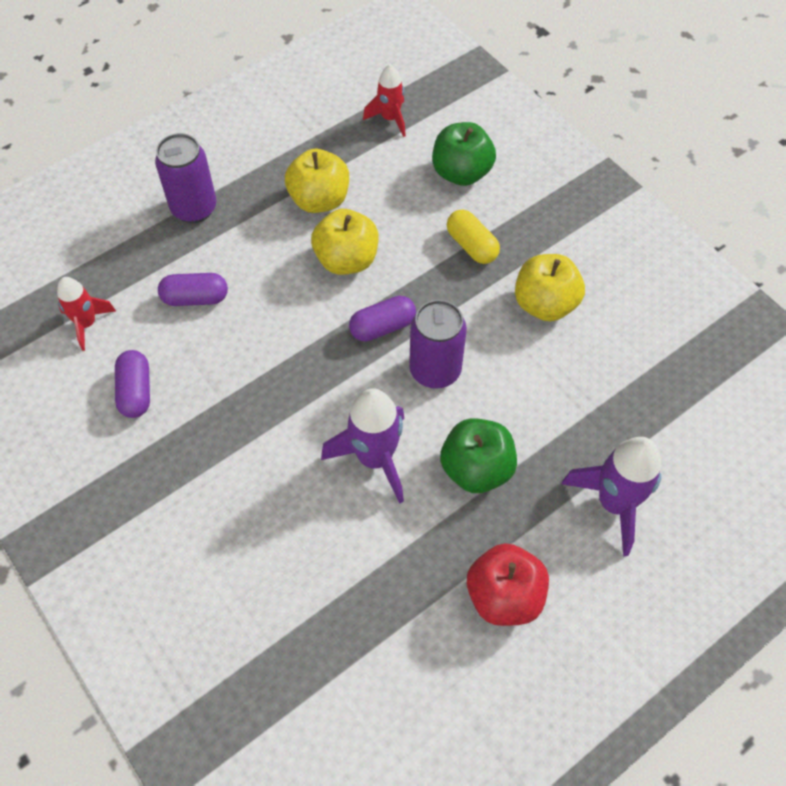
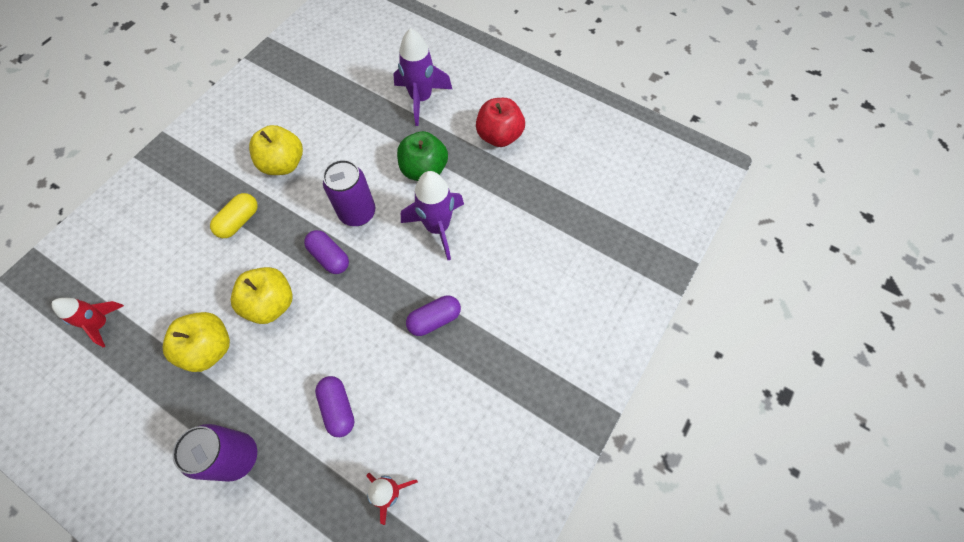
camera: 110 degrees left, 5 degrees up
(136, 391) = (441, 414): purple capsule -> purple capsule (434, 319)
(461, 173) = (163, 249): green apple -> none

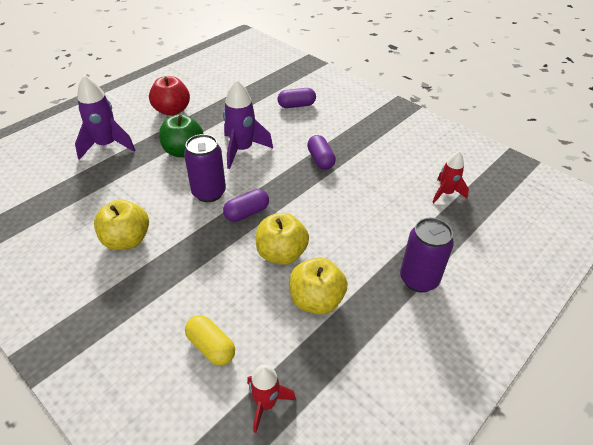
camera: 80 degrees left, 20 degrees down
(239, 221) = (181, 277): yellow capsule -> yellow capsule (211, 347)
(338, 408) = (383, 215): purple capsule -> purple capsule (296, 105)

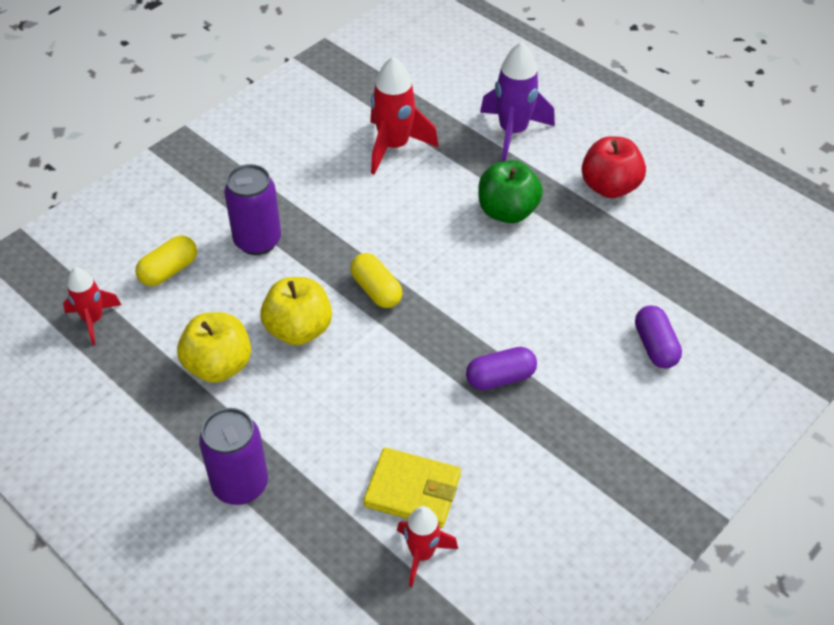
camera: 90 degrees right, 5 degrees up
(99, 204) = (394, 146): none -> red rocket
(127, 240) = (330, 181): yellow apple -> none
(209, 193) = (417, 247): purple can -> purple can (257, 241)
(242, 150) = (516, 278): purple rocket -> none
(247, 213) = (376, 290): purple capsule -> yellow capsule
(405, 196) = (412, 491): none -> yellow wallet

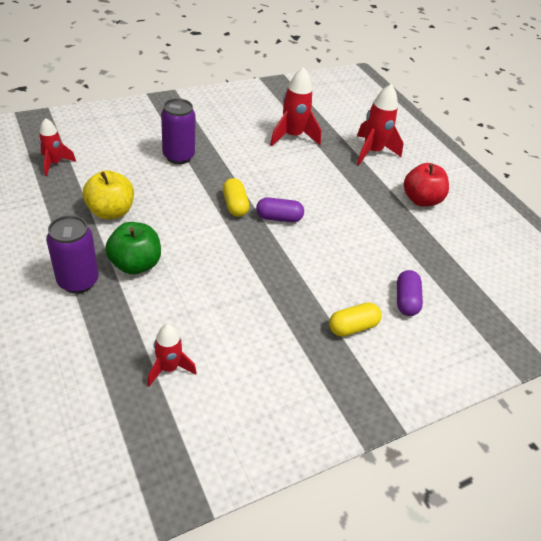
camera: 15 degrees right, 5 degrees down
(169, 271) = (116, 154): yellow capsule -> yellow capsule (352, 327)
(298, 329) = (172, 209): yellow apple -> none
(412, 491) = (187, 326): yellow wallet -> none
(500, 378) = (287, 281): purple capsule -> purple capsule (279, 218)
(507, 211) = (345, 191): green apple -> green apple (135, 264)
(513, 132) = (372, 152): purple rocket -> red rocket

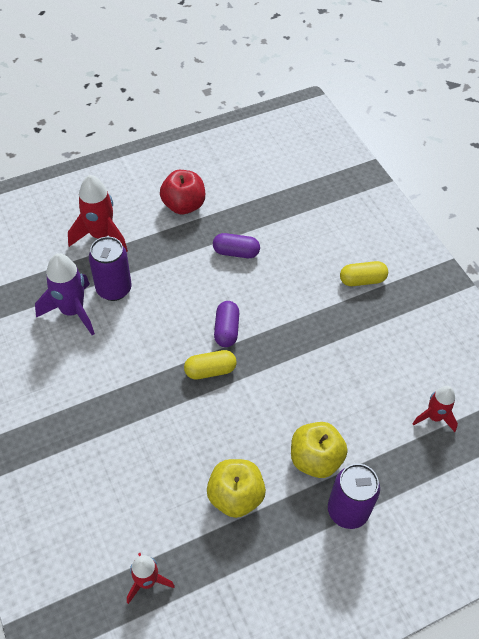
camera: 85 degrees left, 10 degrees up
(135, 264) = (315, 459): green apple -> yellow apple
(178, 156) = (122, 434): purple can -> purple can (114, 289)
(292, 136) = (72, 311): red rocket -> purple rocket
(352, 327) = (362, 280): yellow capsule -> yellow capsule turned 75 degrees counterclockwise
(406, 300) = (324, 238): purple capsule -> purple capsule (236, 252)

